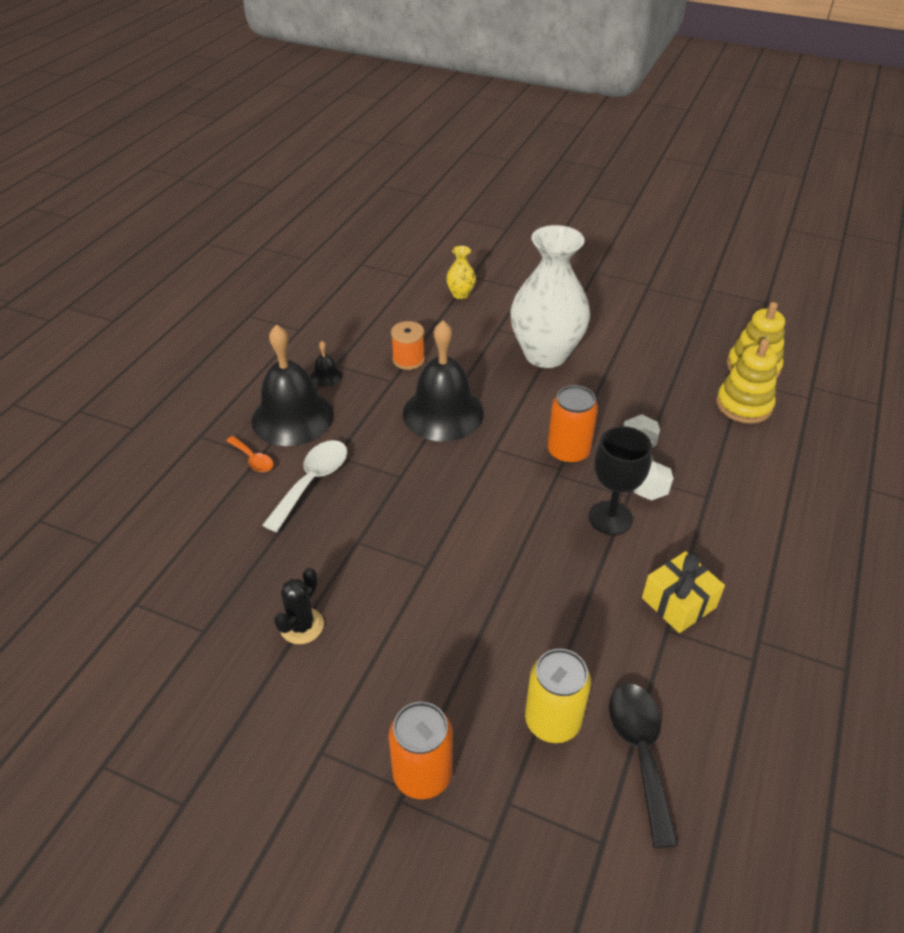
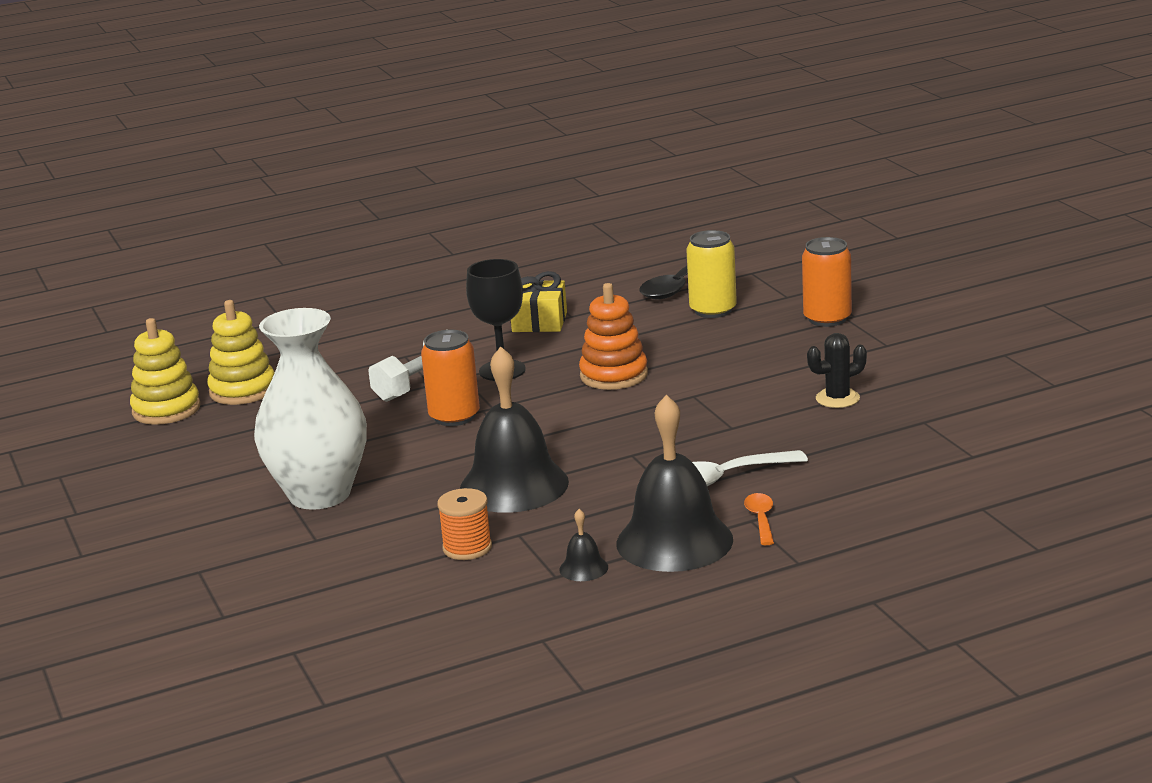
camera: 135 degrees left, 20 degrees down
(460, 294) = (280, 597): yellow vase -> none
(518, 559) = (614, 375): none -> orange stacking toy

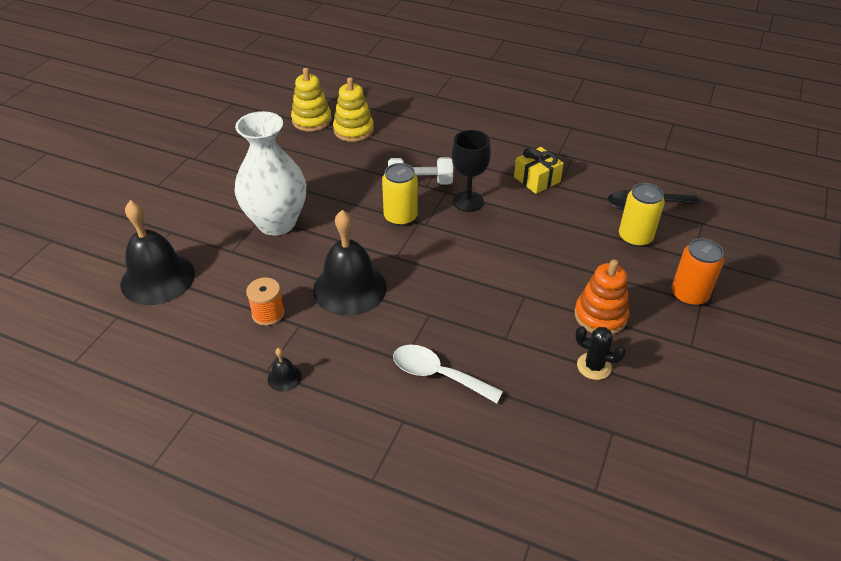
camera: 45 degrees right, 20 degrees up
(454, 417) = (400, 217): orange can -> yellow can
(614, 375) = (511, 247): orange stacking toy -> orange stacking toy (600, 316)
(674, 541) = (347, 399): black bell -> black bell (157, 278)
(761, 519) = (408, 425): orange spoon -> none

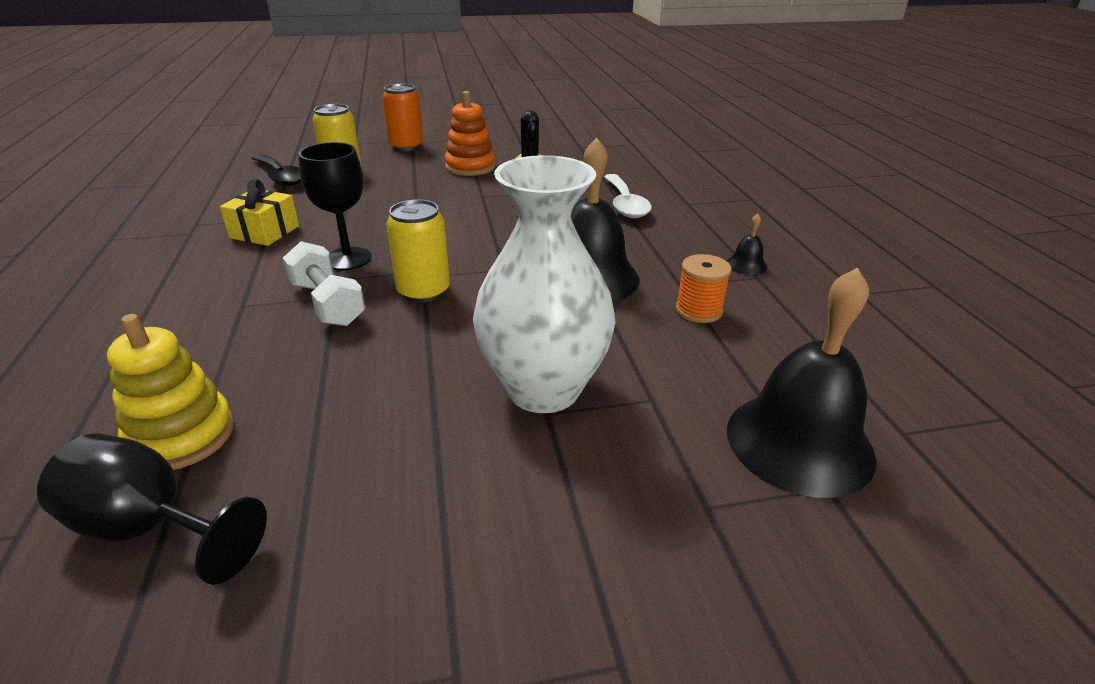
camera: 125 degrees left, 10 degrees down
(311, 120) = (151, 527): yellow stacking toy -> black goblet

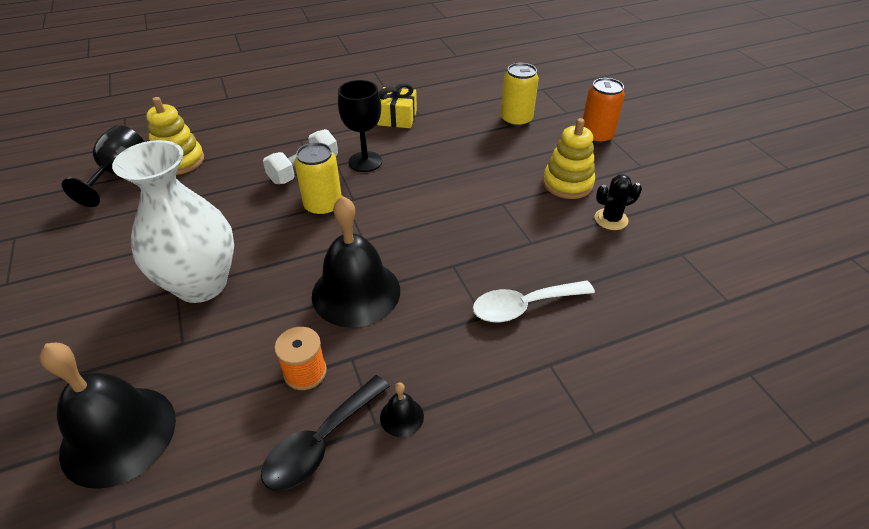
camera: 80 degrees right, 10 degrees up
(281, 177) = (493, 96): black spoon -> black spoon (321, 442)
(470, 167) = (567, 183): orange stacking toy -> yellow stacking toy

